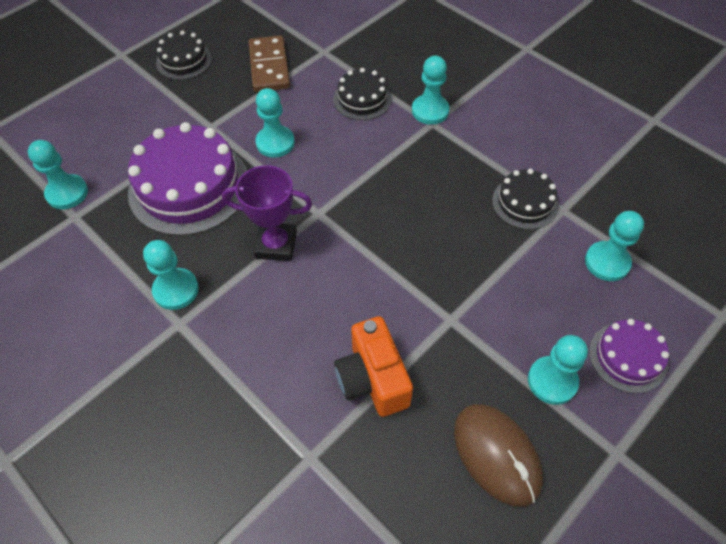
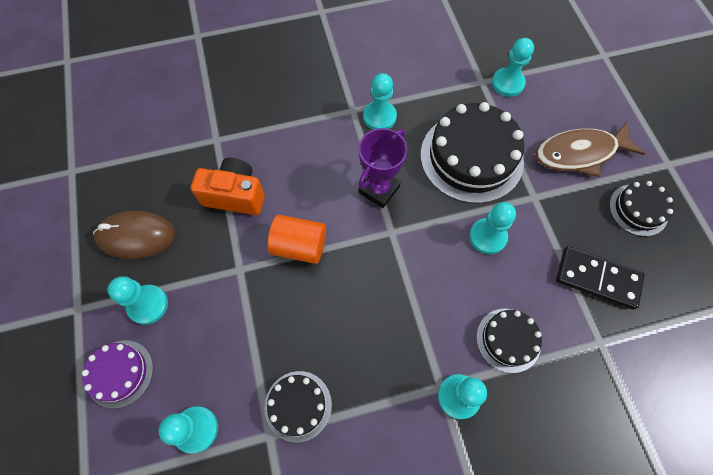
camera: 120 degrees right, 10 degrees up
(139, 111) = (579, 153): none -> brown fish
(189, 186) = (471, 157): purple cake -> black cake
(269, 67) = (597, 278): brown domino -> black domino
(387, 280) = (299, 246): none -> orange cylinder

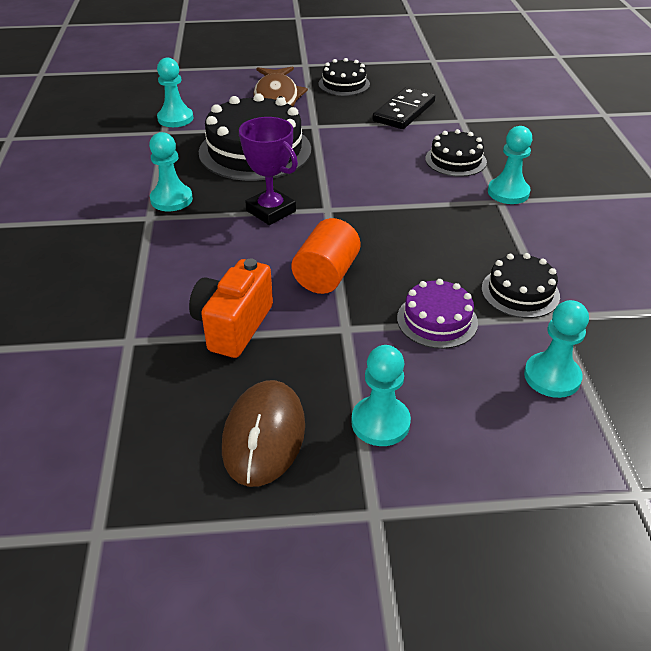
camera: 80 degrees left, 25 degrees down
(120, 373) = (480, 455): purple cake -> purple cake (437, 320)
(487, 237) = (349, 155): turquoise pawn -> none

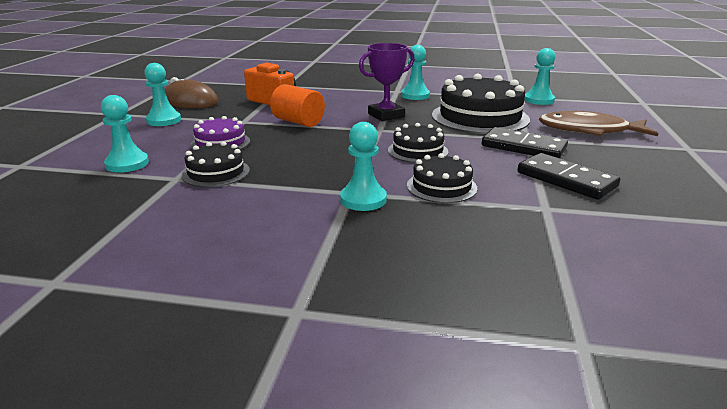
camera: 105 degrees right, 15 degrees down
(339, 127) = (523, 147): none -> black domino
(344, 84) = (638, 160): black cake -> black cake (417, 151)

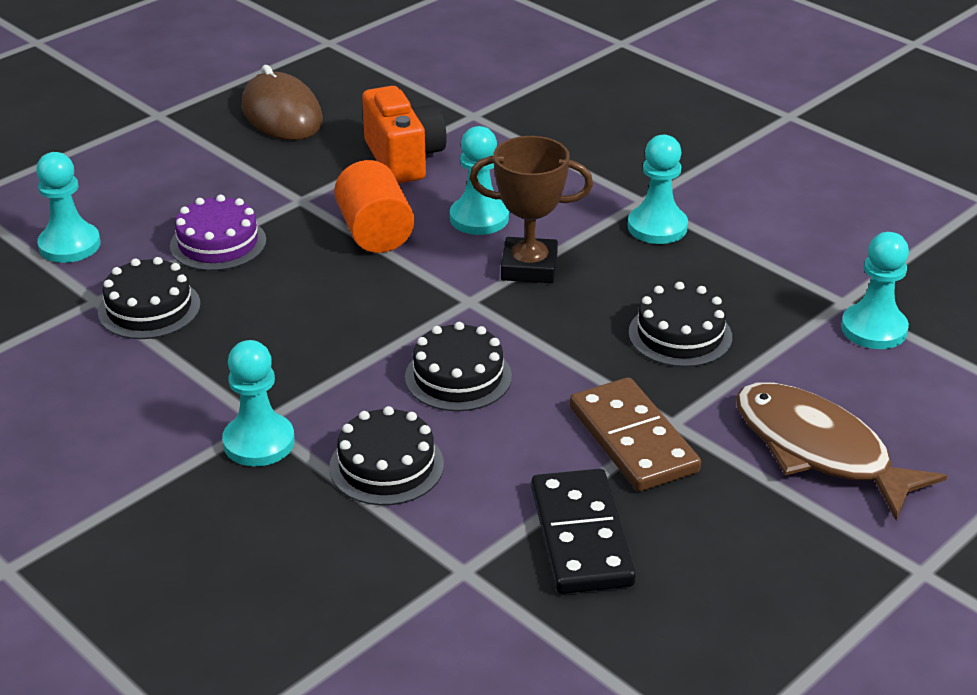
camera: 35 degrees right, 10 degrees up
(164, 120) = (199, 156): turquoise pawn -> turquoise pawn (479, 218)
(386, 115) = (529, 267): purple trophy -> brown trophy
(480, 117) = (680, 335): black cake -> black cake, size x0.53
(523, 147) = (633, 439): black domino -> brown domino

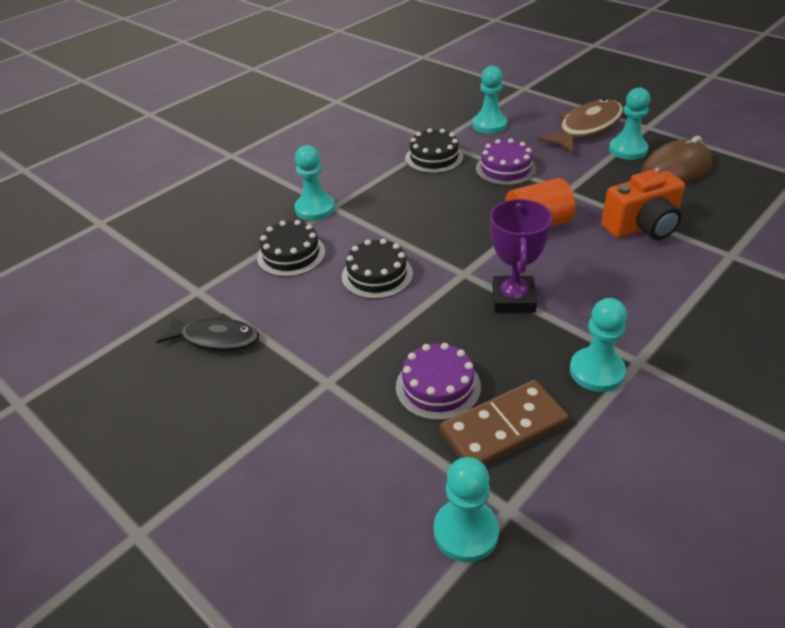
camera: 90 degrees right, 5 degrees up
(479, 218) = (573, 269): turquoise pawn -> turquoise pawn (628, 150)
(529, 267) = (513, 299): brown trophy -> purple trophy
(581, 536) = (216, 338): black domino -> black fish
(633, 439) = (309, 361): brown domino -> brown domino (503, 428)
(680, 335) = (438, 386): black cake -> purple cake
(819, 450) = (289, 473): brown fish -> brown fish (586, 128)

